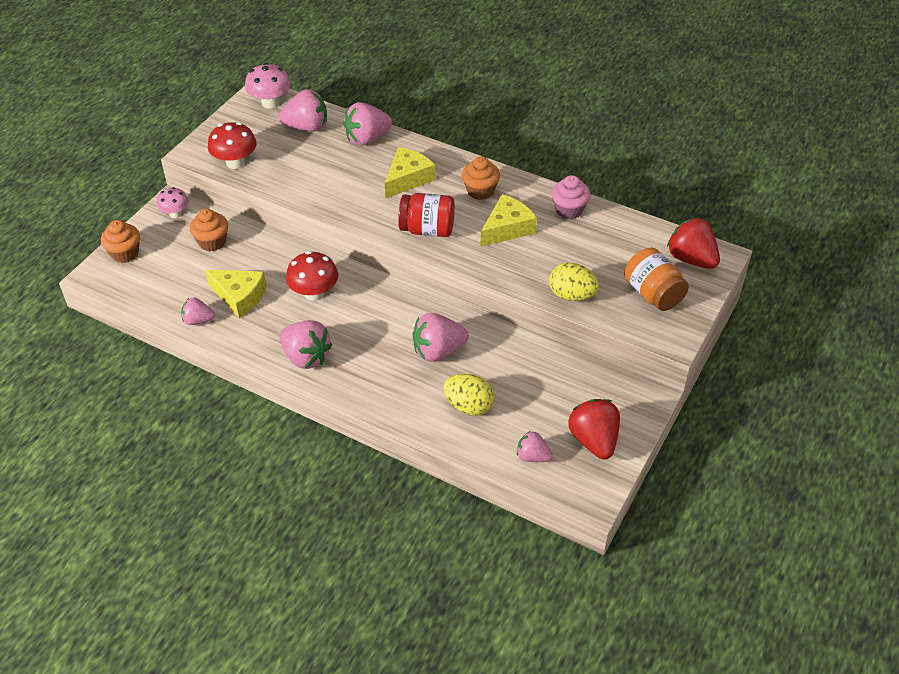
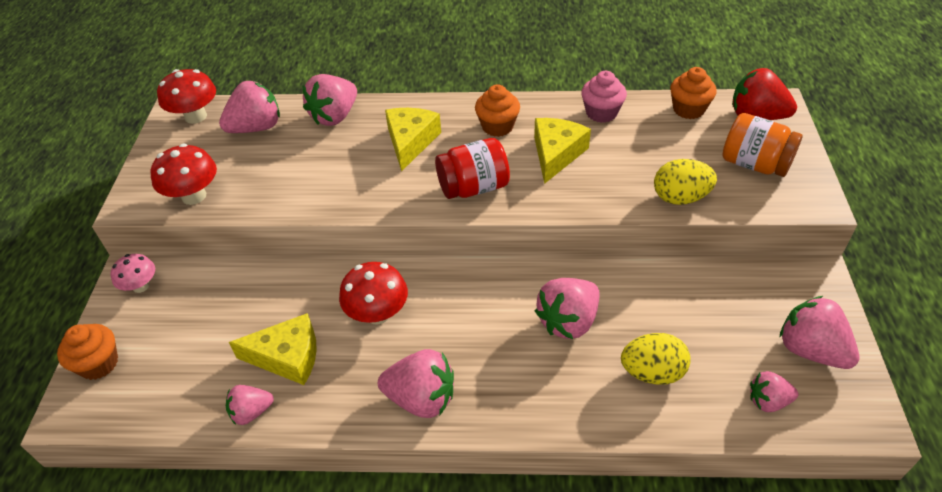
camera: 25 degrees left, 0 degrees up
(212, 242) = (210, 302): orange cupcake -> orange cupcake (688, 109)
(270, 103) = (195, 116): pink mushroom -> red mushroom
(594, 440) = (810, 350): red strawberry -> pink strawberry

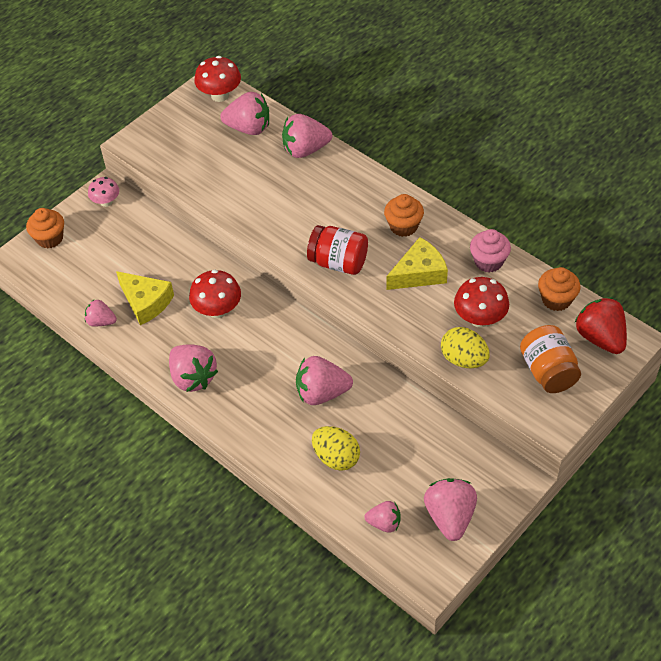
camera: 40 degrees right, 5 degrees up
(194, 196) = (169, 159): red mushroom -> red mushroom (479, 318)
(410, 142) = (334, 202): yellow cheese -> none
(768, 401) = (384, 523): pink strawberry -> pink strawberry turned 150 degrees clockwise

